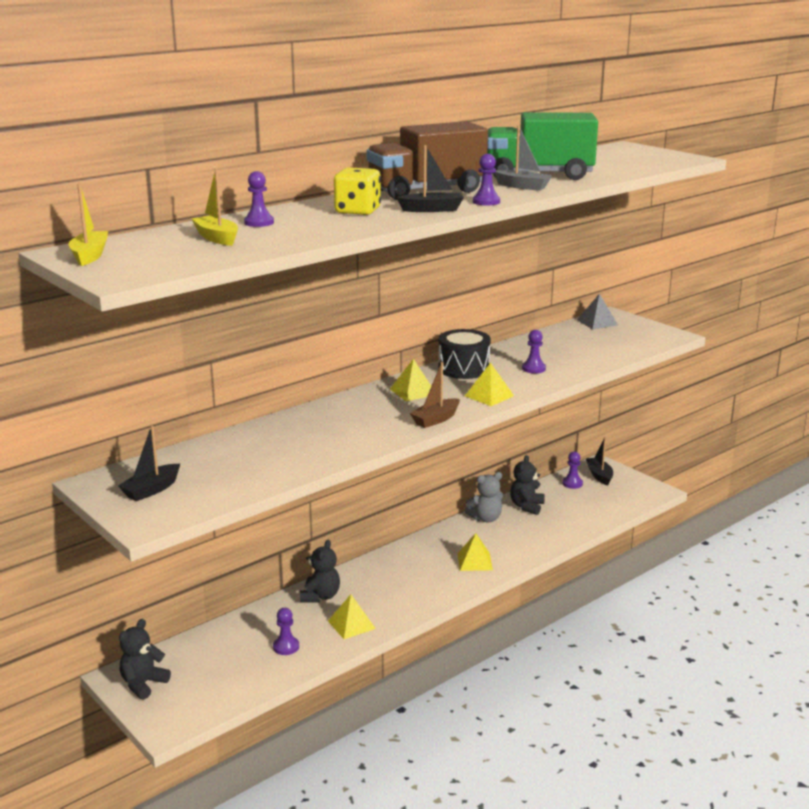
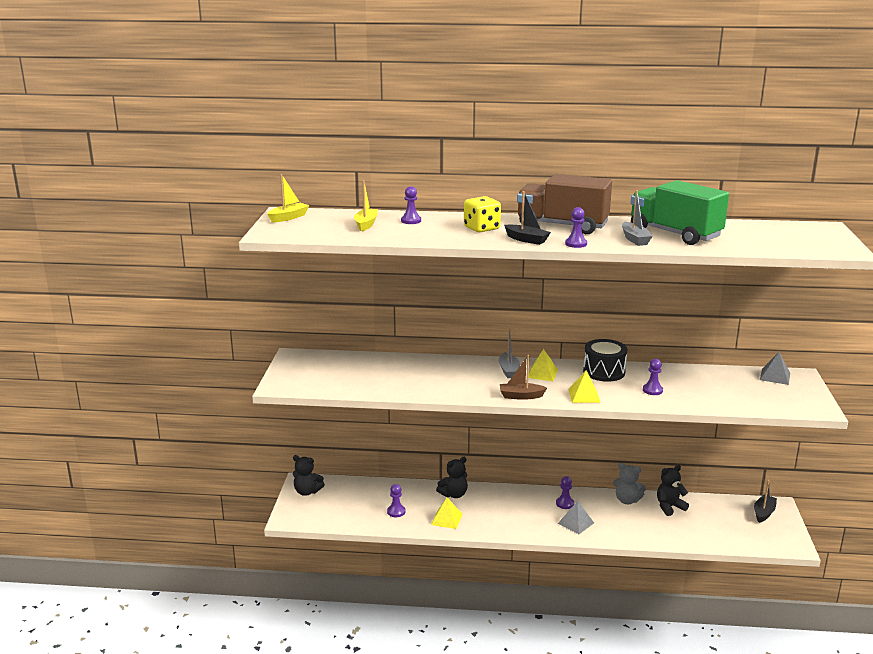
camera: 45 degrees right, 0 degrees up
(143, 684) = (307, 491): black teddy bear -> black teddy bear turned 150 degrees counterclockwise
(151, 490) = (310, 370): black boat -> none
(377, 401) = (509, 371): none -> grey boat
(474, 561) = (575, 523): yellow pyramid -> grey pyramid
(572, 483) = (731, 508): purple pawn -> purple pawn (564, 503)

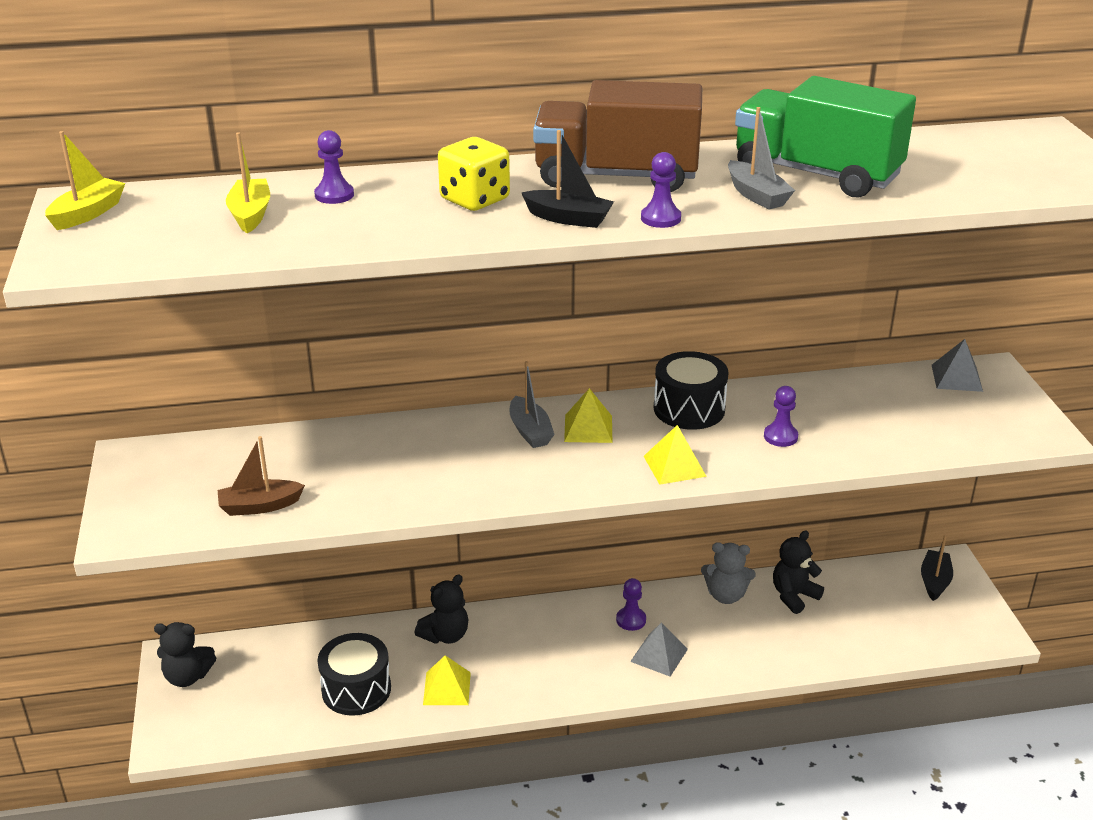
camera: 15 degrees left, 10 degrees up
(396, 512) = (356, 689): purple pawn -> black drum
(521, 396) = (569, 484): brown boat -> brown boat (259, 506)

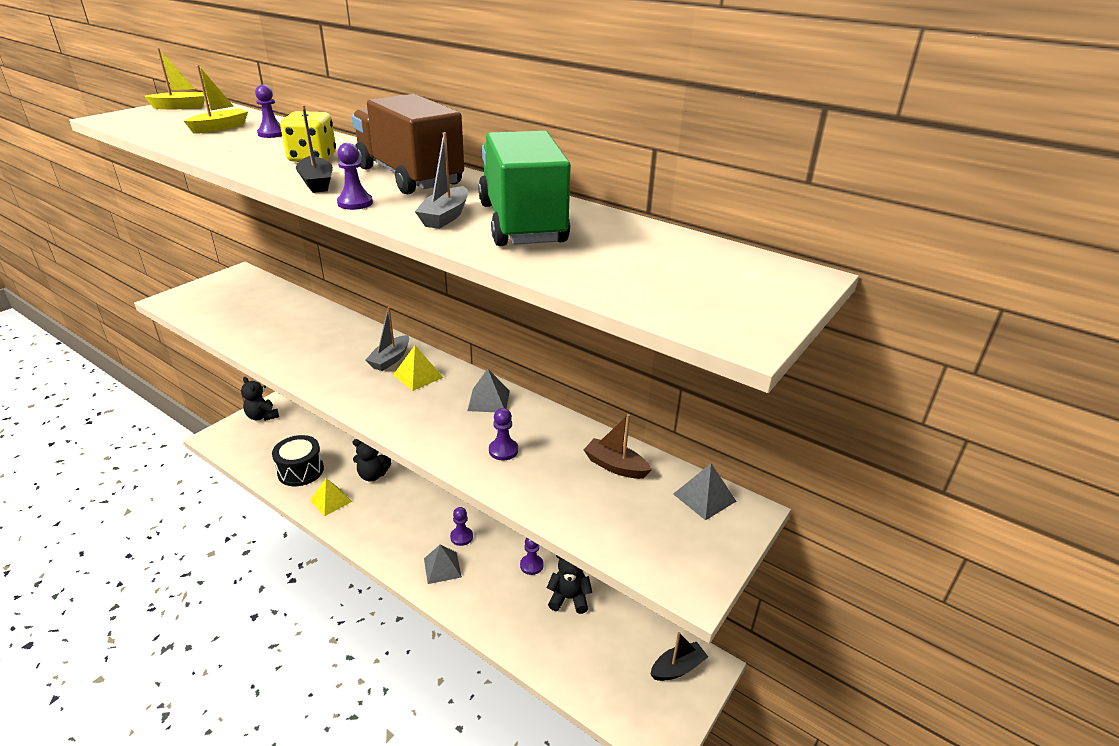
camera: 45 degrees right, 0 degrees up
(259, 506) = (226, 321): brown boat -> brown boat (615, 466)
(674, 466) = (412, 424): yellow pyramid -> none
(689, 409) = (489, 400): black drum -> grey pyramid
(726, 595) = (531, 565): grey teddy bear -> purple pawn

